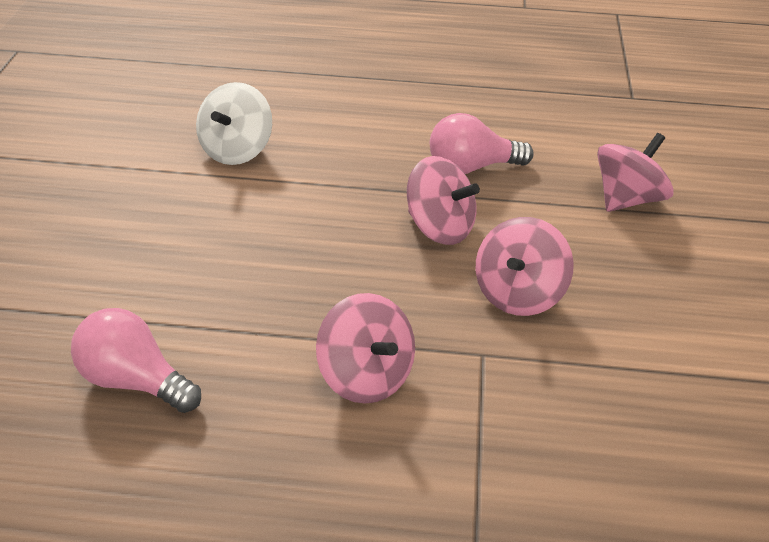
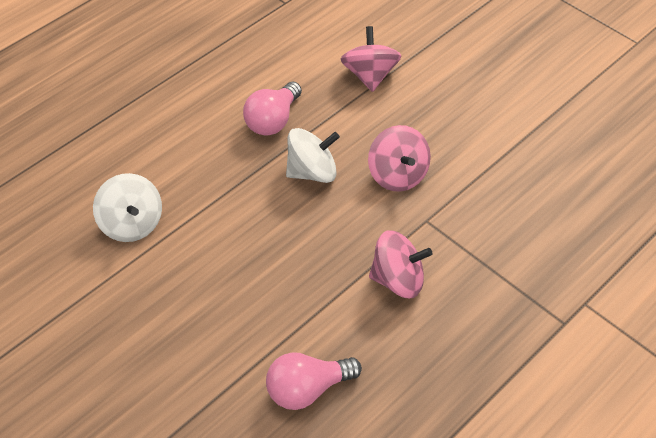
camera: 50 degrees left, 10 degrees up
(439, 228) = (312, 172): pink spinning top -> white spinning top

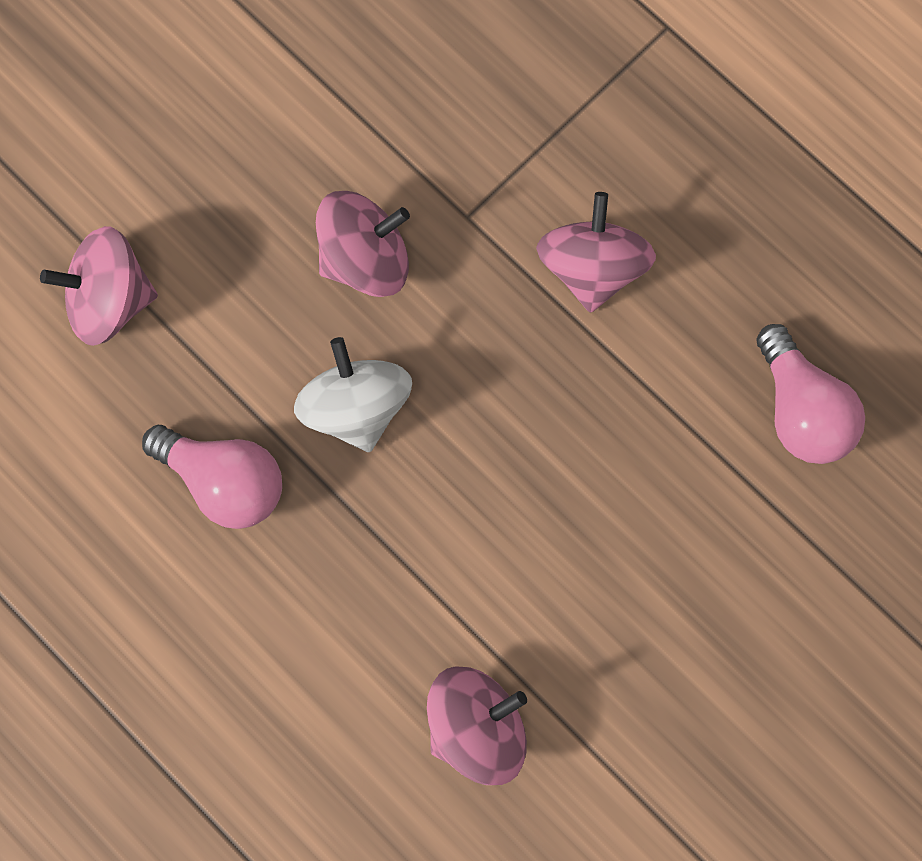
camera: 90 degrees left, 25 degrees up
(131, 224) = (476, 727): white spinning top -> pink spinning top

